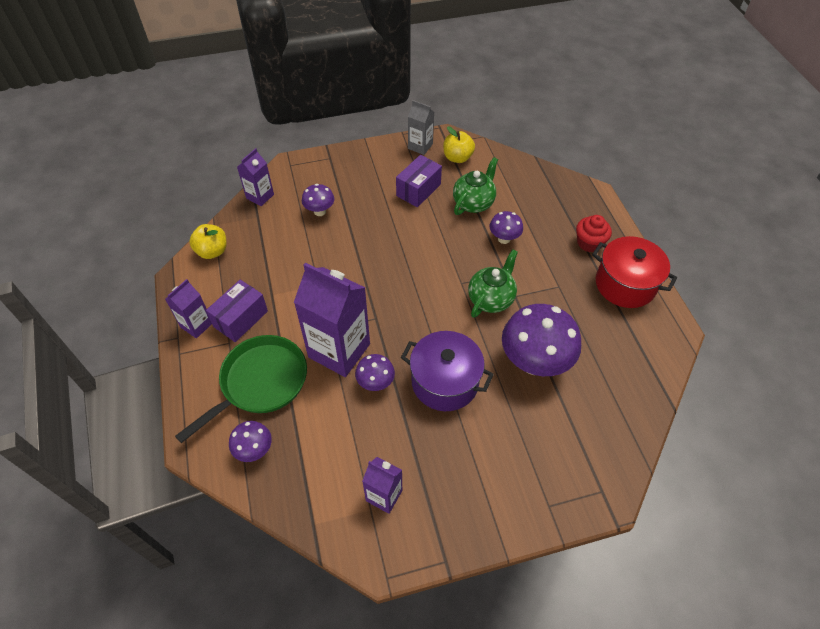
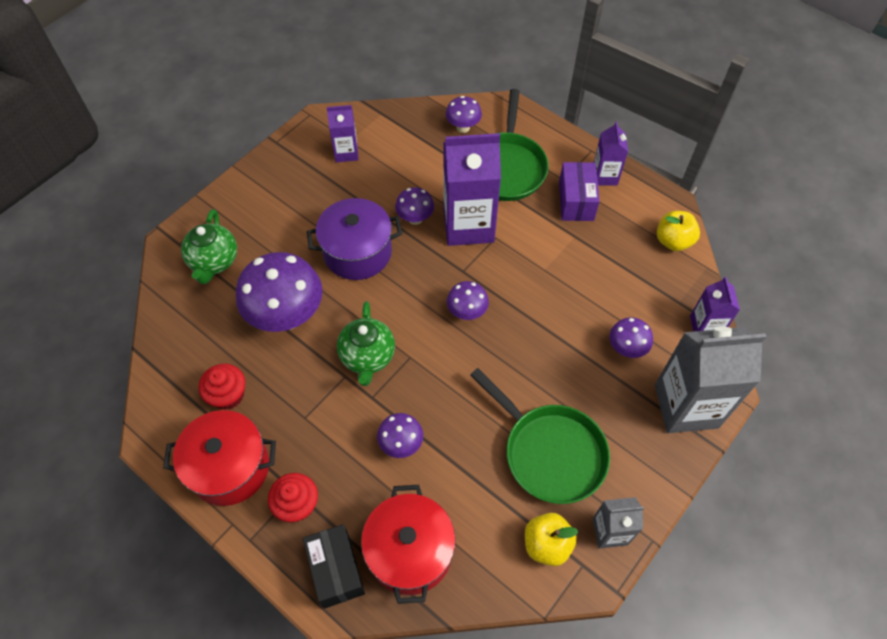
camera: 145 degrees right, 5 degrees up
(320, 169) = (686, 406): none -> grey carton
(398, 288) = (467, 312): none -> purple mushroom
(418, 190) = (550, 452): purple box -> green pan
(473, 203) = (471, 476): green teapot -> green teapot (214, 261)
(534, 190) = (410, 551): none -> red pot
(582, 203) = (336, 570): none -> black box
(608, 330) = (228, 395): none -> red cupcake

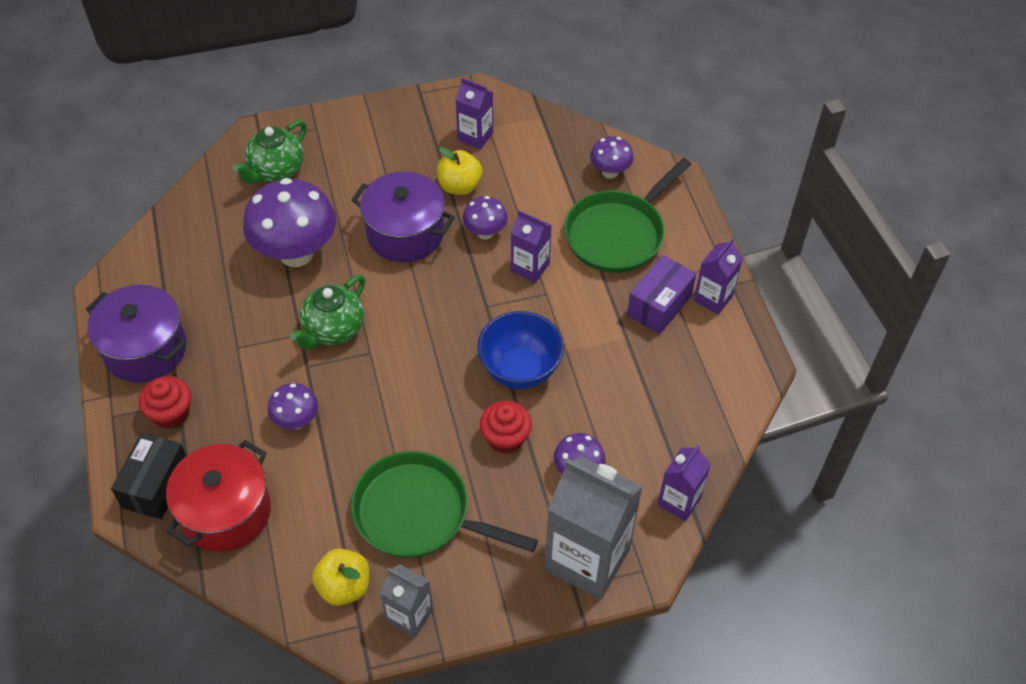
camera: 35 degrees right, 5 degrees down
(228, 395) = (193, 290): red cupcake -> red cupcake (505, 438)
(230, 467) = (145, 349): red pot -> purple pot
(467, 312) = (456, 345): purple mushroom -> none
(468, 225) = (530, 267): purple carton -> purple carton, size x0.52
(526, 302) = (520, 370): none -> blue bowl
(550, 452) = (419, 513): green pan -> green pan turned 120 degrees clockwise
(673, 241) = (725, 401): yellow apple -> yellow apple (459, 186)

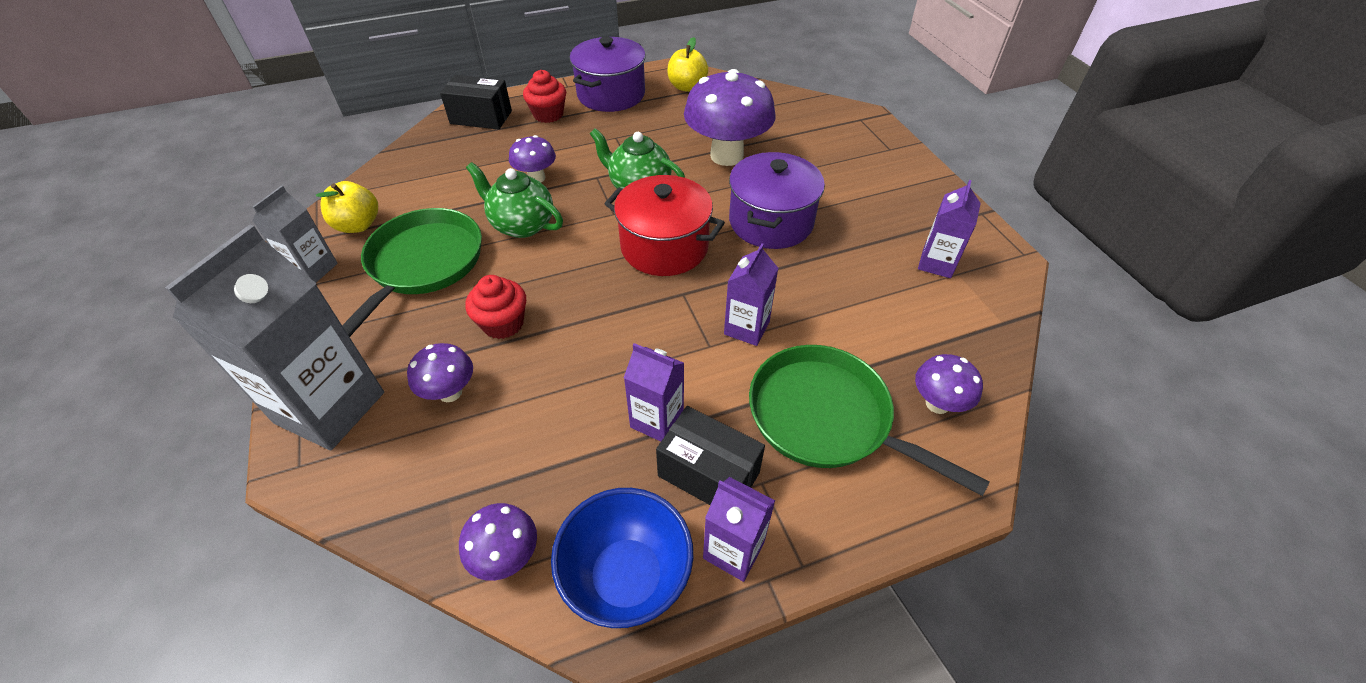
camera: 85 degrees right, 5 degrees down
(226, 512) = (449, 153): red pot -> red pot (664, 247)
(276, 171) = (824, 132): green teapot -> green teapot (522, 225)
(459, 186) = (853, 257): yellow apple -> yellow apple (687, 87)
(485, 233) = (789, 284): purple mushroom -> purple mushroom (507, 556)
(520, 370) = (595, 329): blue bowl -> blue bowl (627, 577)
(659, 305) = (708, 474): purple box -> black box
(679, 501) = (386, 507): purple carton -> purple carton (657, 420)

